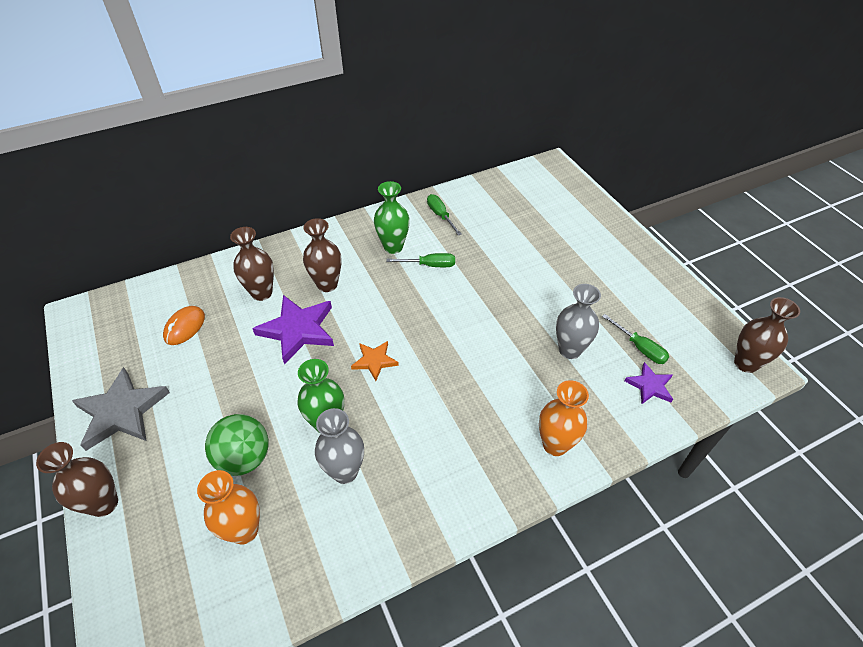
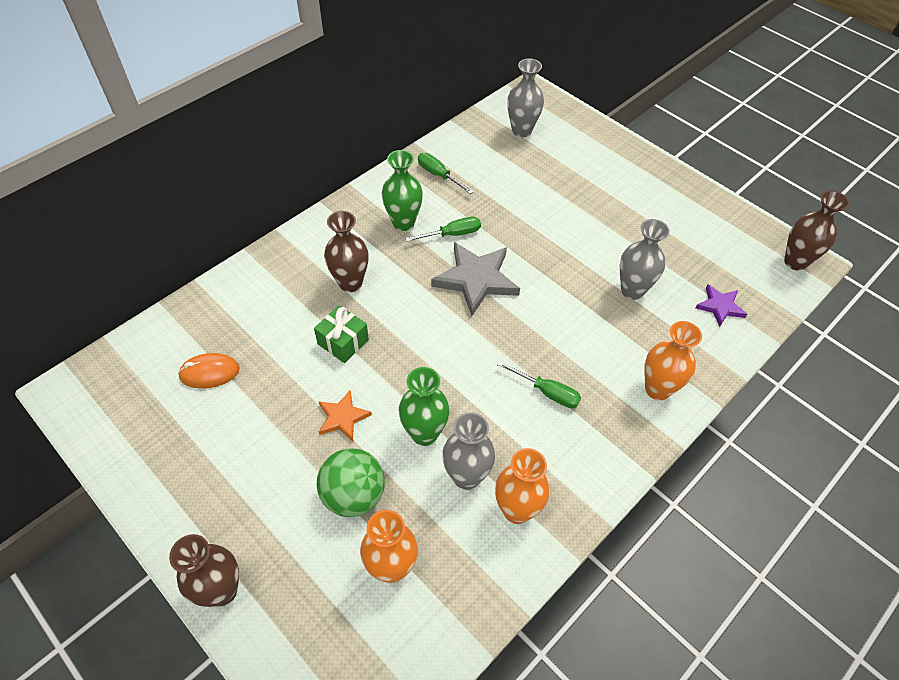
camera: 20 degrees left, 5 degrees up
(121, 412) = (186, 487): grey star -> grey star (476, 280)
(185, 327) = (209, 372): orange mouse -> orange mouse turned 75 degrees clockwise
(262, 293) = (280, 310): brown vase -> none
(298, 330) = (343, 342): purple star -> green gift
(374, 361) = (442, 354): orange star -> orange star (342, 417)
(374, 515) = (517, 510): none -> orange vase
(528, 194) = (521, 131): none -> grey vase
(640, 348) = (696, 271): green screwdriver -> green screwdriver (547, 392)

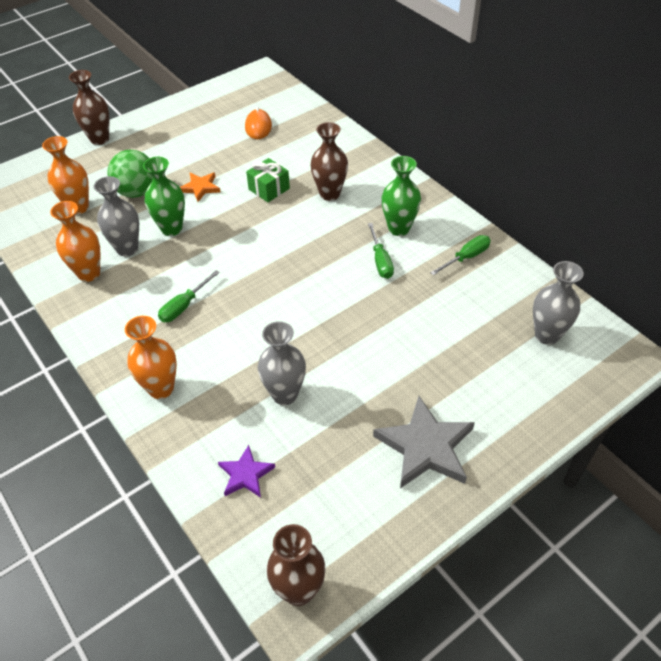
camera: 100 degrees right, 5 degrees down
(476, 280) = (320, 272): grey star -> grey star (425, 446)

